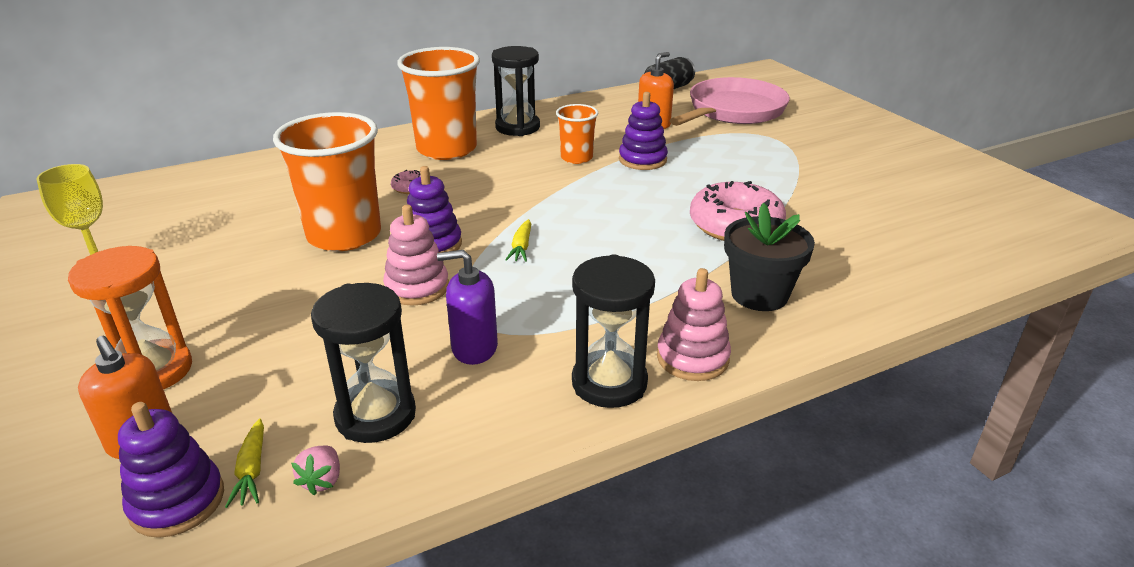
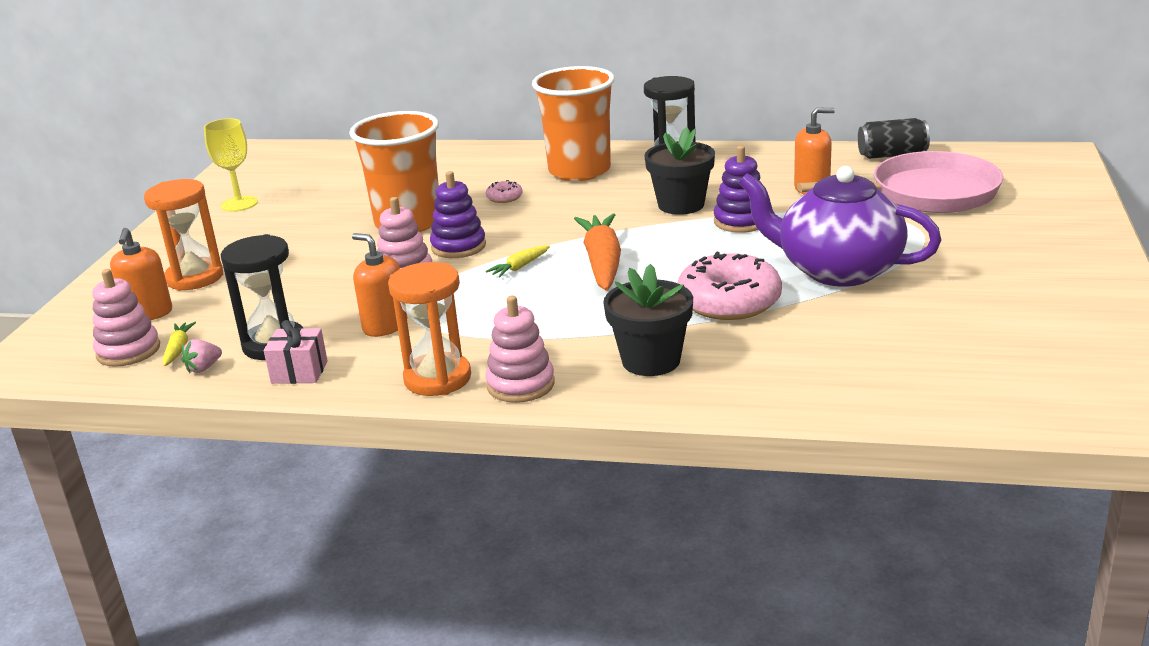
camera: 40 degrees right, 5 degrees down
(177, 501) = (128, 351): purple stacking toy -> pink stacking toy
(252, 470) = (178, 349): yellow carrot -> yellow carrot turned 150 degrees clockwise
(452, 436) = (299, 372): none -> pink gift
(474, 348) = (385, 326): purple soap dispenser -> orange soap dispenser
(576, 158) = (681, 205): orange cup -> black flower pot
(588, 222) = (602, 263): none -> orange carrot
(609, 383) = (437, 378): black hourglass -> orange hourglass
(768, 179) = (837, 270): none -> purple teapot

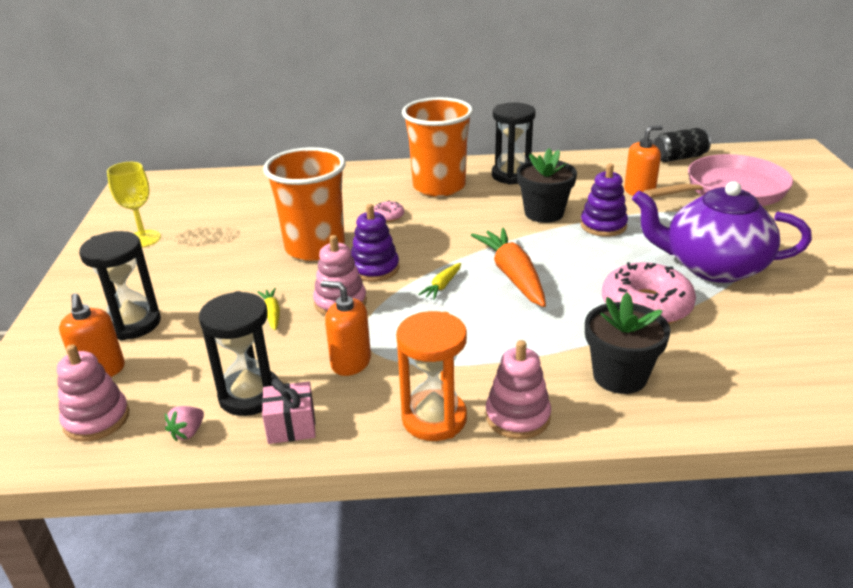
camera: 15 degrees left, 5 degrees up
(178, 349) = (150, 411): yellow carrot -> yellow carrot (272, 313)
(195, 278) = (133, 324): orange hourglass -> black hourglass

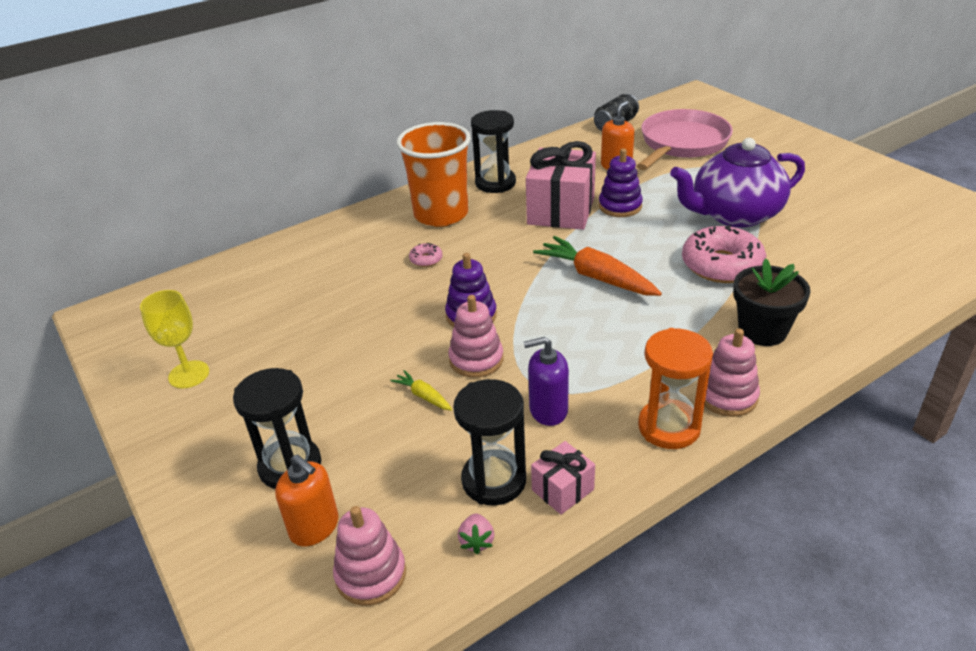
camera: 30 degrees left, 5 degrees up
(315, 247) = (390, 316): orange cup -> none
(350, 362) = (548, 410): orange soap dispenser -> purple soap dispenser
(442, 286) = (548, 309): yellow carrot -> none
(544, 213) = (561, 211): black flower pot -> pink gift

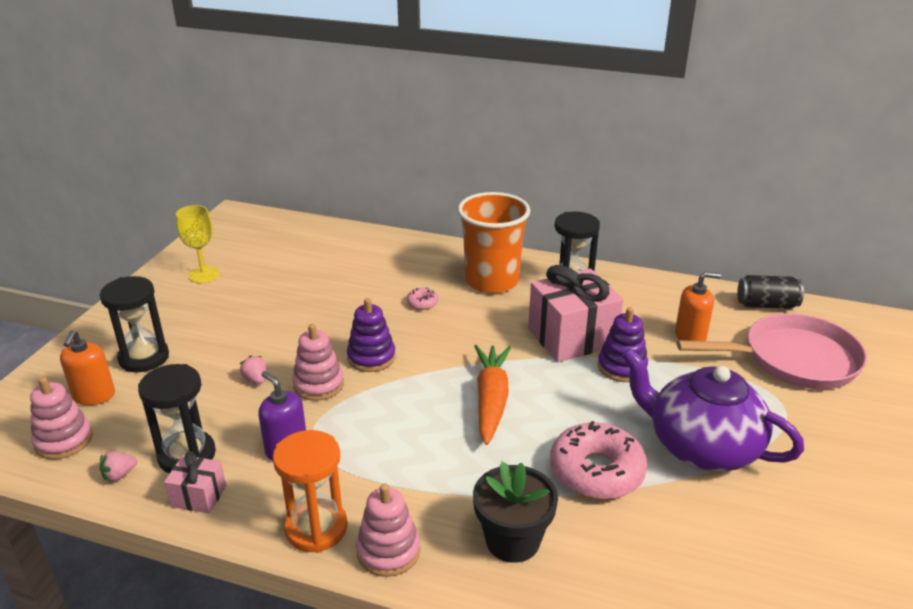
camera: 50 degrees right, 5 degrees down
(423, 396) = (256, 379): yellow carrot -> pink strawberry

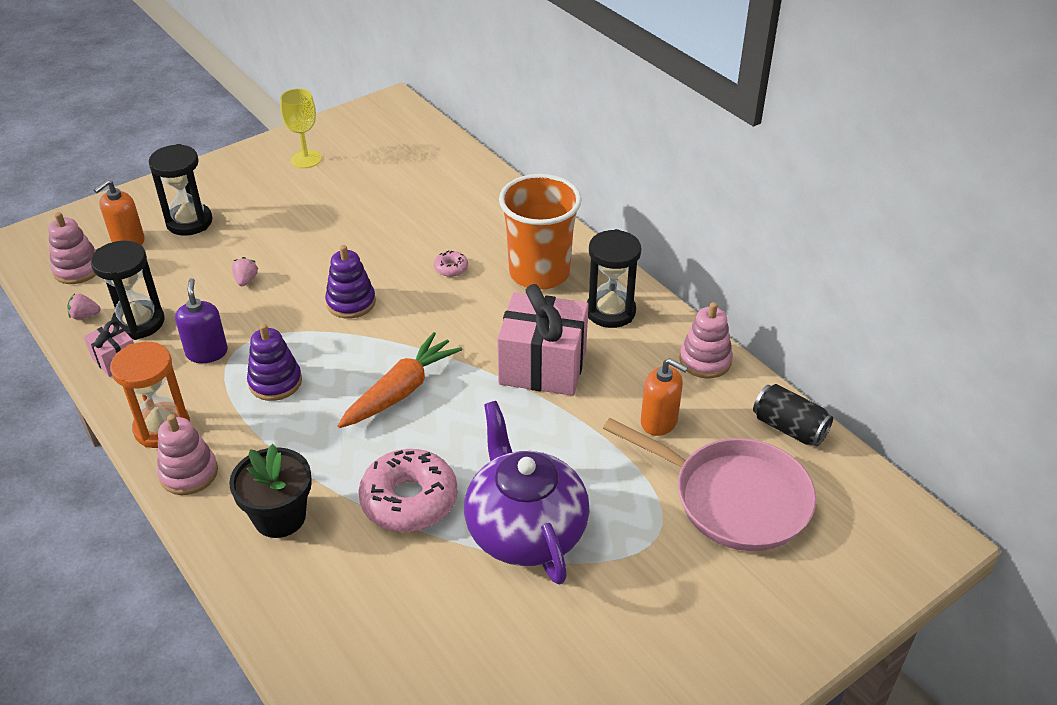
camera: 35 degrees right, 10 degrees up
(318, 385) = (285, 308): pink stacking toy -> pink stacking toy (705, 360)
(622, 367) = (551, 419): purple stacking toy -> purple stacking toy (275, 382)

